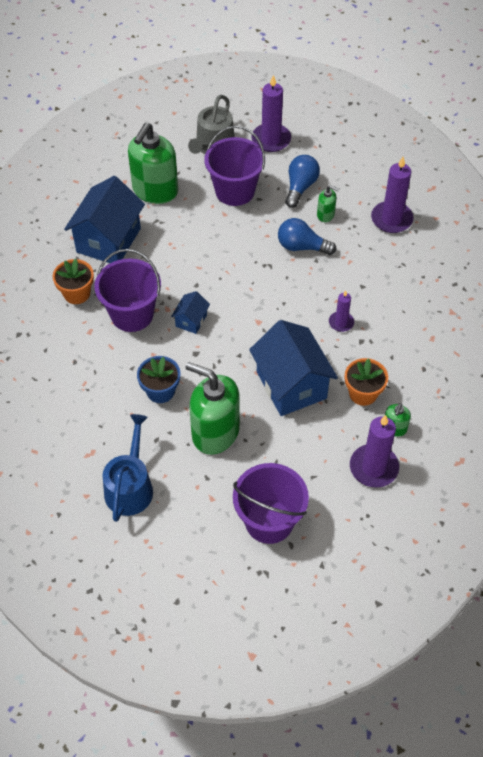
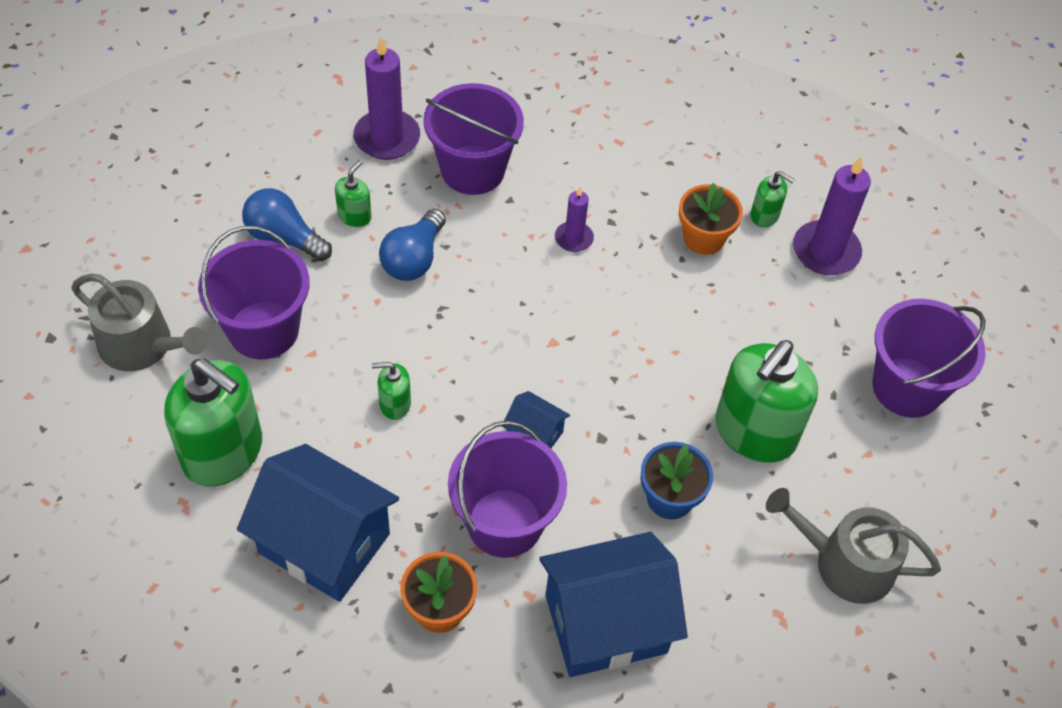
camera: 85 degrees left, 0 degrees up
(130, 486) = (845, 563): blue watering can -> grey watering can
(199, 254) = (394, 404): none -> green soap dispenser
(271, 139) = (158, 258): purple candle -> none
(291, 385) = (679, 320): blue house -> blue house (605, 623)
(380, 264) = (473, 170): none -> purple bucket

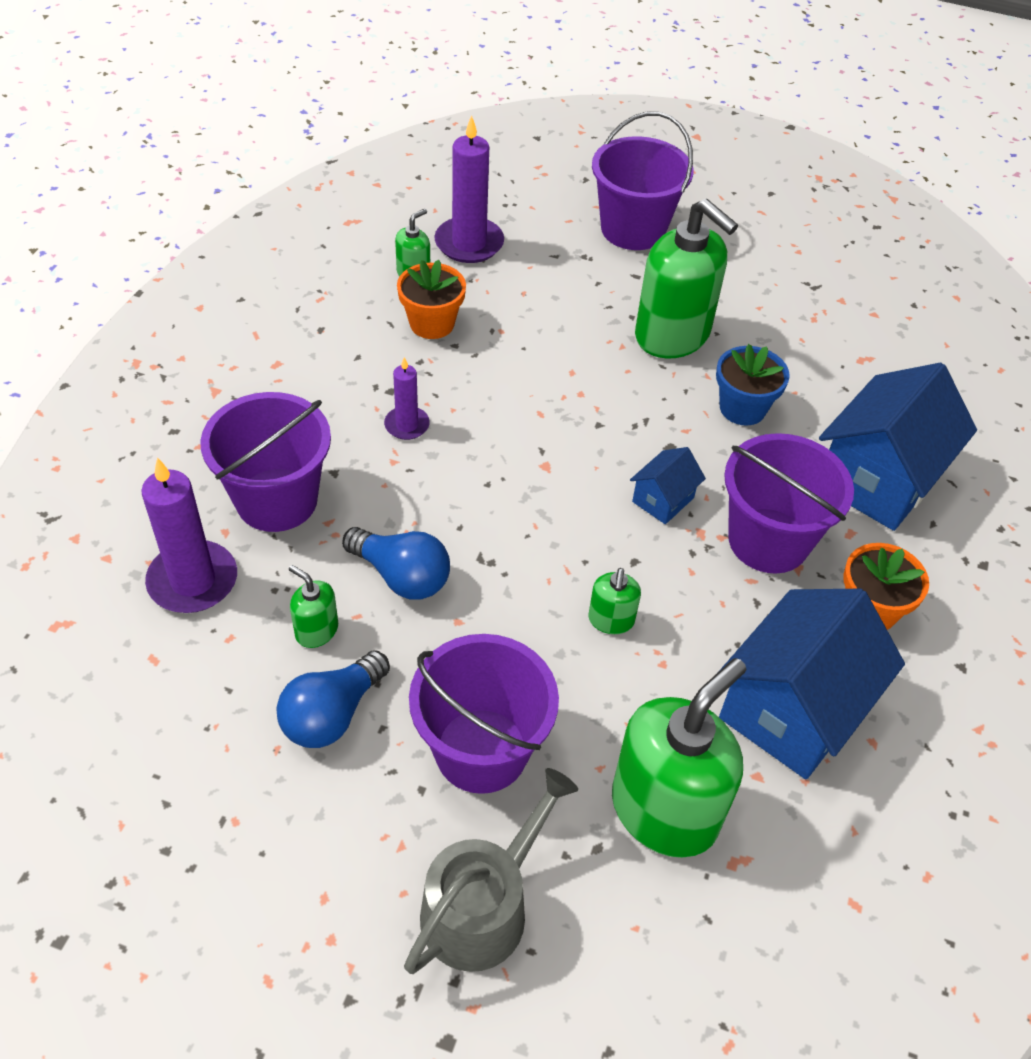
camera: 80 degrees left, 5 degrees down
(605, 623) = (878, 479): blue house -> blue house turned 45 degrees clockwise
(845, 563) = (810, 307): grey watering can -> none

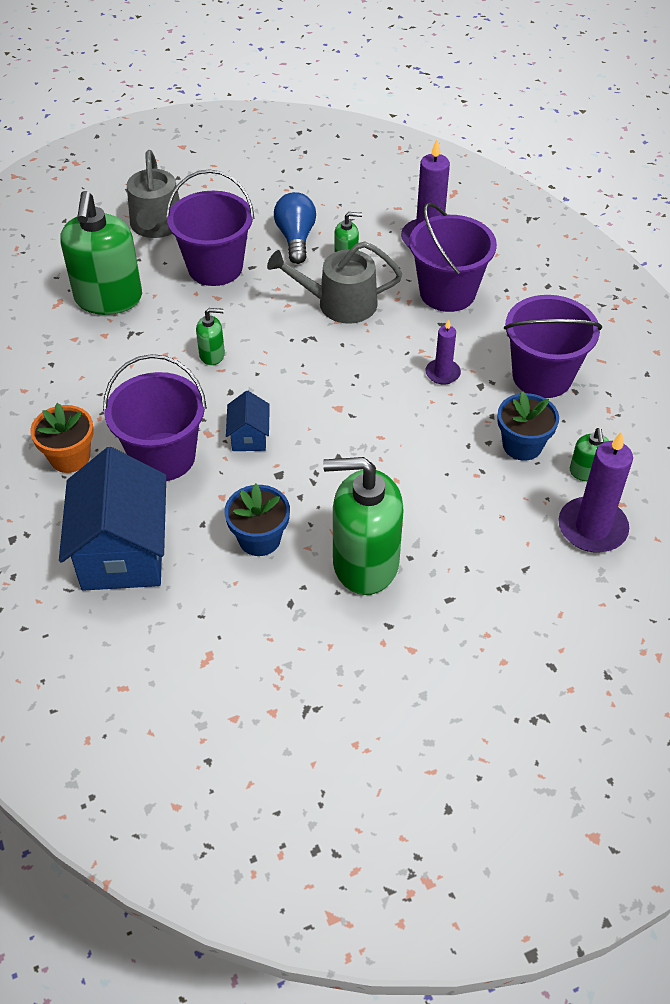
camera: 140 degrees right, 0 degrees up
(401, 576) = (339, 303): blue light bulb -> grey watering can
(432, 323) = (522, 445): orange flower pot -> blue flower pot
(611, 620) = (212, 355): green soap dispenser -> green soap dispenser turned 120 degrees clockwise
(633, 229) = (505, 648): purple bucket -> purple bucket (542, 376)
(792, 709) = (78, 377): blue house -> none

